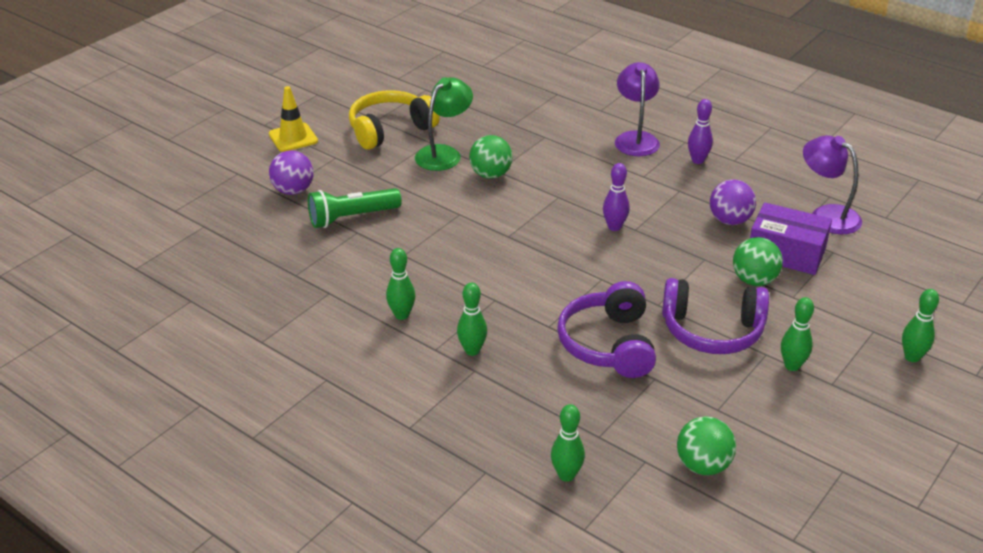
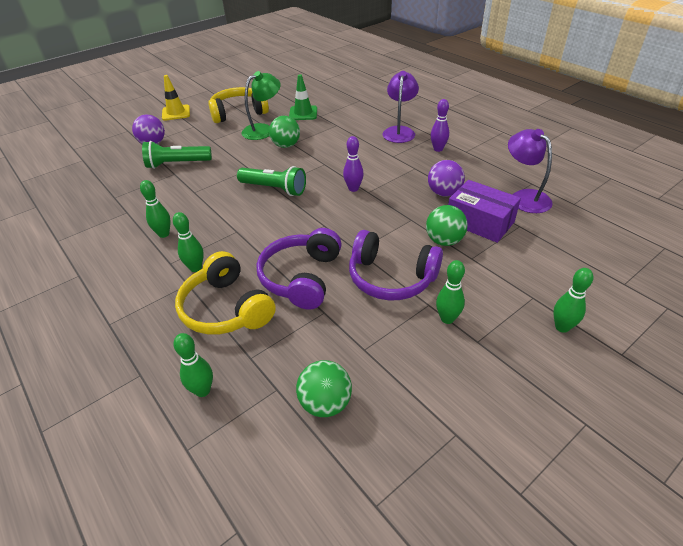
camera: 15 degrees right, 5 degrees up
(486, 122) = (303, 113): none -> green traffic cone
(511, 239) = (274, 189): none -> green flashlight
(540, 390) = (226, 308): none -> yellow headphones

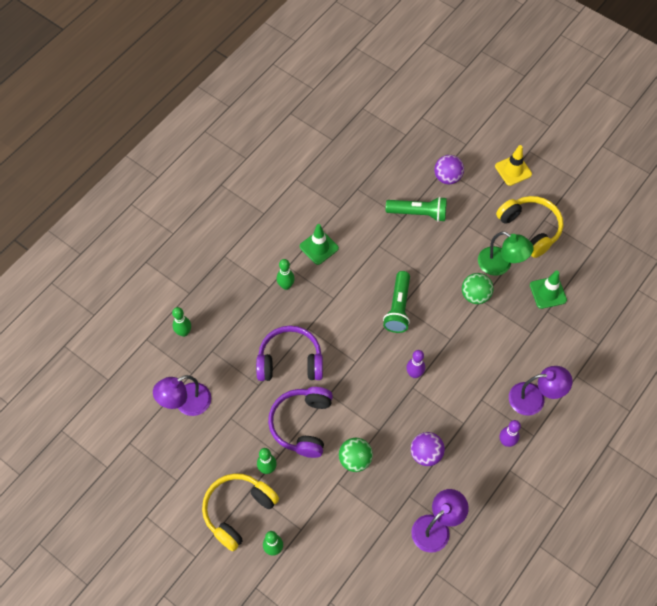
camera: 75 degrees right, 20 degrees up
(164, 234) = (319, 247): green bowling pin -> green traffic cone
(177, 164) = (418, 213): green flashlight -> green flashlight turned 120 degrees clockwise
(226, 308) = (250, 321): yellow headphones -> yellow headphones (238, 511)
(325, 403) = (186, 403): green ball -> purple lamp
(480, 222) = (388, 488): purple box -> none

